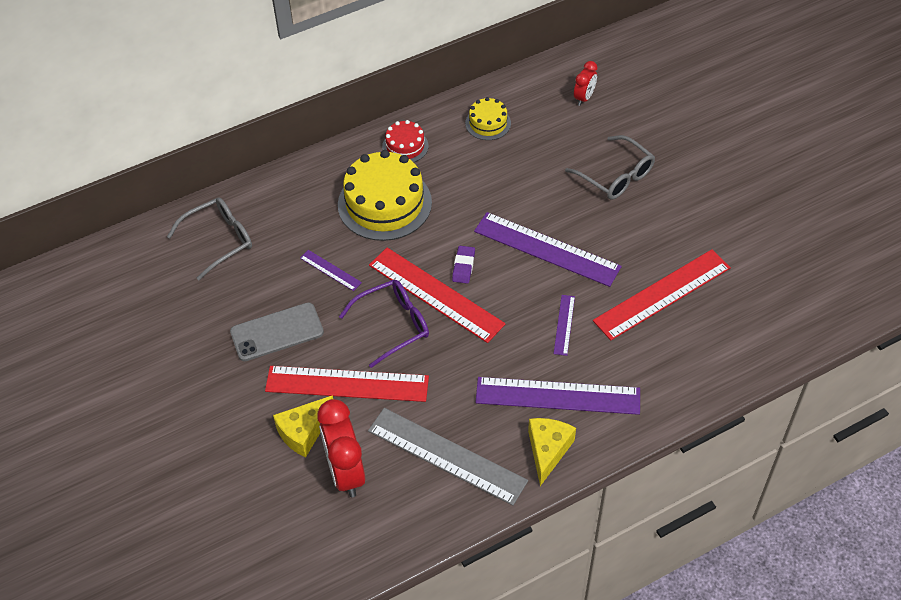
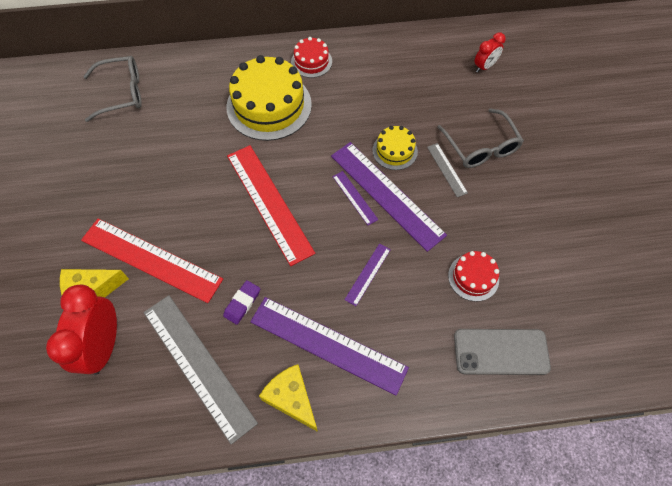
camera: 20 degrees right, 10 degrees up
(277, 332) = (121, 189): grey phone -> grey phone (501, 351)
(330, 270) = (194, 149): purple ruler -> purple ruler (354, 197)
(393, 325) = (219, 218): purple glasses -> none
(463, 266) = (306, 185): purple eraser -> purple eraser (242, 303)
(488, 123) = (390, 63): yellow cake -> yellow cake (395, 151)
(548, 450) = (291, 398): yellow cheese -> yellow cheese turned 75 degrees counterclockwise
(593, 207) = (447, 169): none -> grey ruler
(662, 294) = (473, 277): red ruler -> red cake

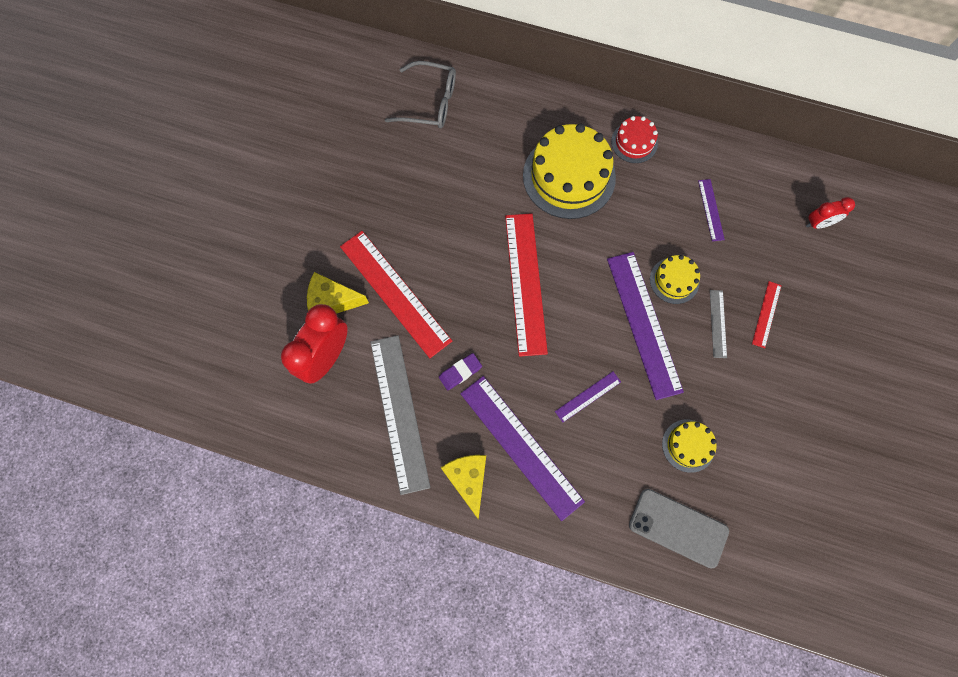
camera: 25 degrees right, 10 degrees up
(354, 197) = (610, 313): purple ruler -> purple ruler (711, 210)
(473, 277) = (688, 445): red cake -> yellow cake
(481, 147) = (766, 314): grey glasses -> red ruler

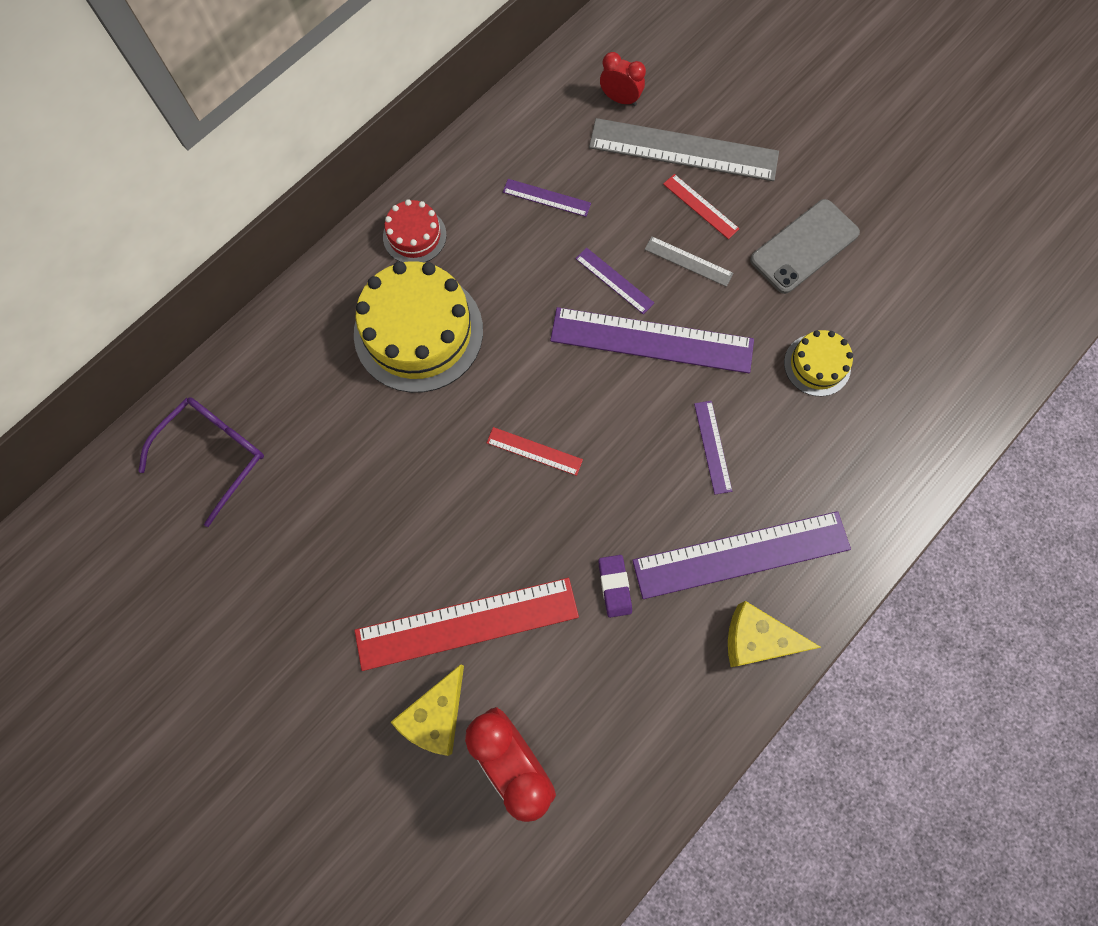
camera: 65 degrees left, 0 degrees up
(399, 412) = (633, 689): grey ruler -> grey ruler (683, 150)
(430, 103) = (214, 454): grey glasses -> purple glasses
(525, 283) = (534, 451): red ruler -> red ruler, size x0.46
(674, 280) = (614, 280): yellow cake -> purple ruler
(678, 527) = (905, 423): grey phone -> grey phone (804, 246)
(818, 223) = (620, 99): red clock -> red clock turned 75 degrees counterclockwise

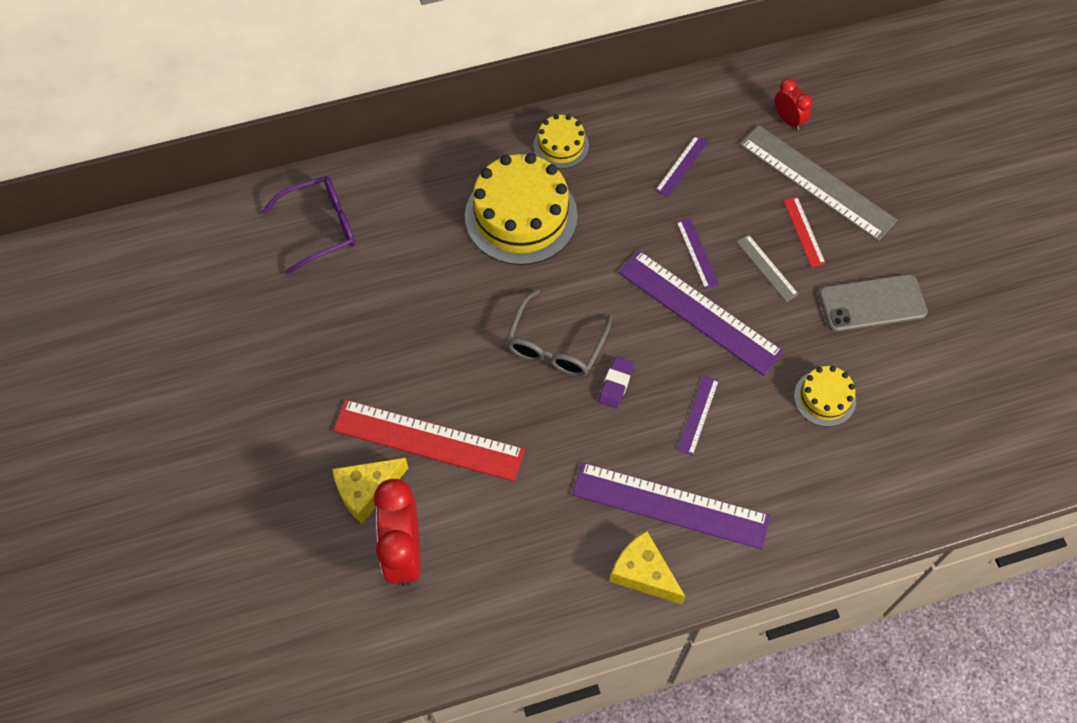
camera: 30 degrees right, 10 degrees down
(414, 236) = (561, 145): red cake -> yellow cake
(534, 451) = (555, 345): red ruler -> grey glasses
(546, 198) = (681, 166): purple ruler -> purple ruler turned 75 degrees clockwise
(614, 586) = (556, 474): purple eraser -> purple eraser (616, 384)

